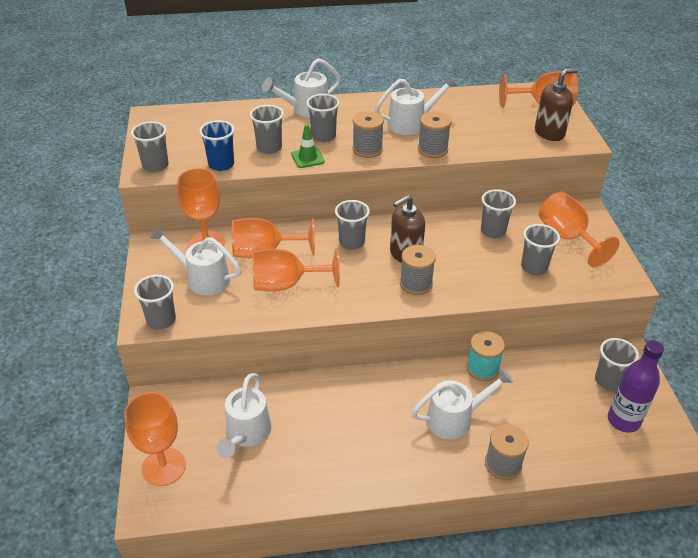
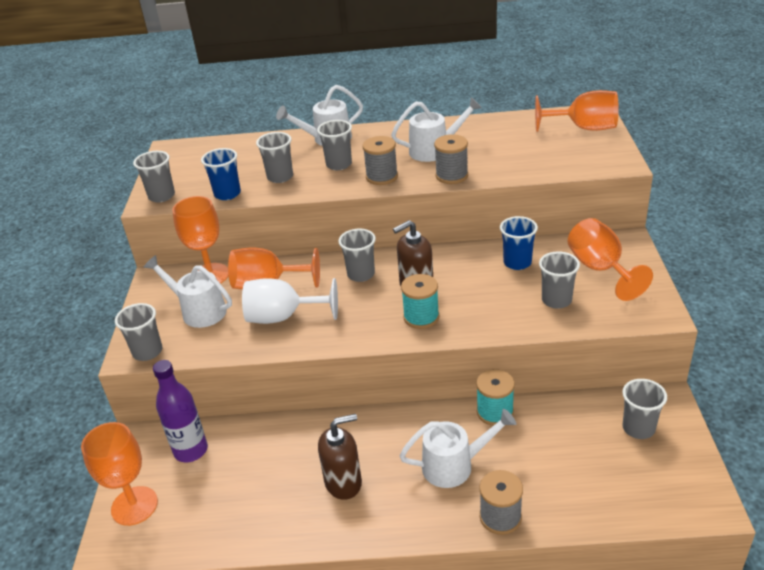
camera: 10 degrees right, 5 degrees down
(246, 434) = (226, 475): white watering can -> none
(286, 284) = (283, 317): orange goblet -> white goblet
(307, 158) = (317, 186): green traffic cone -> none
(416, 284) = (421, 317): grey spool -> turquoise spool
(493, 231) = (517, 262): grey cup -> blue cup
(549, 133) = (585, 156): brown soap dispenser -> brown soap dispenser (343, 482)
(623, 420) = (649, 473): purple bottle -> purple bottle (191, 450)

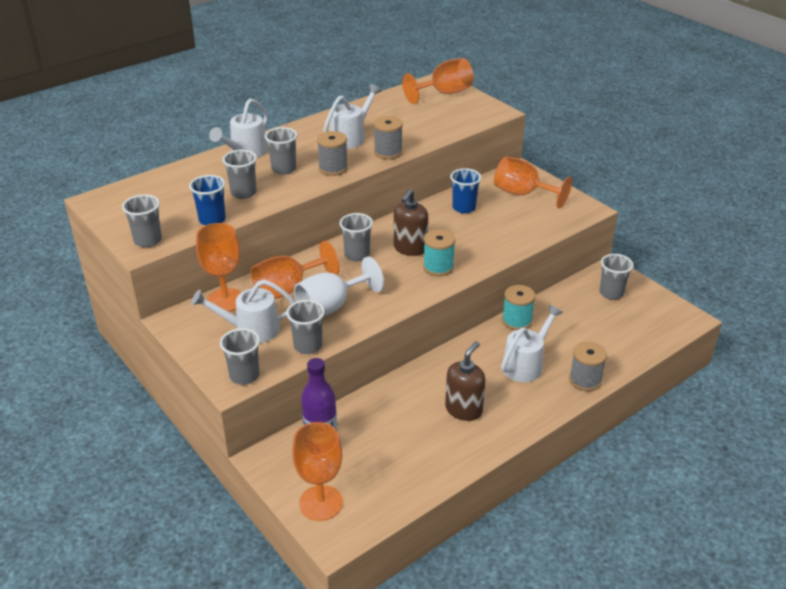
camera: 40 degrees left, 0 degrees up
(556, 300) = (517, 223): grey cup -> grey cup (308, 346)

